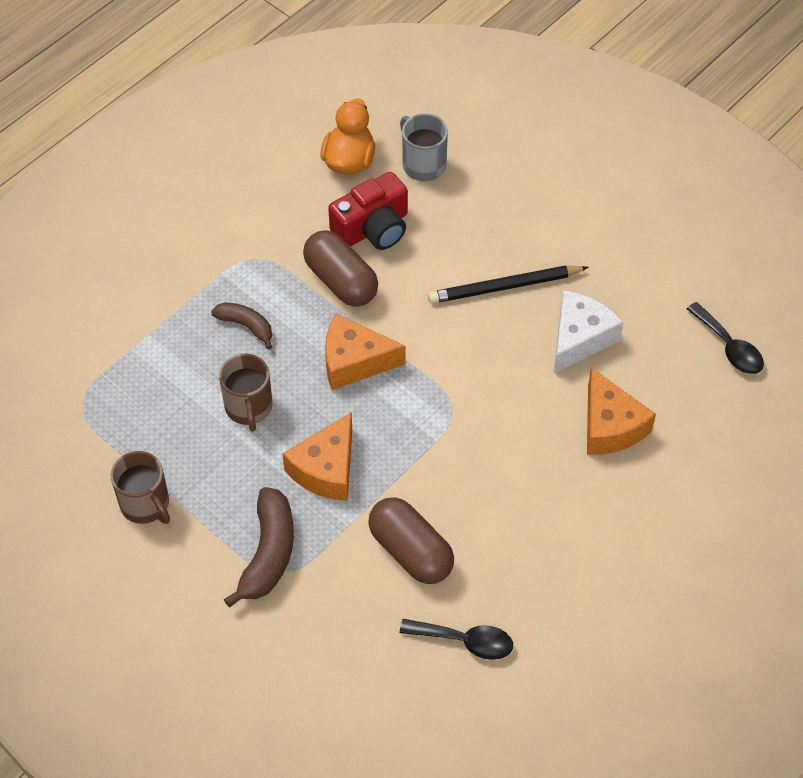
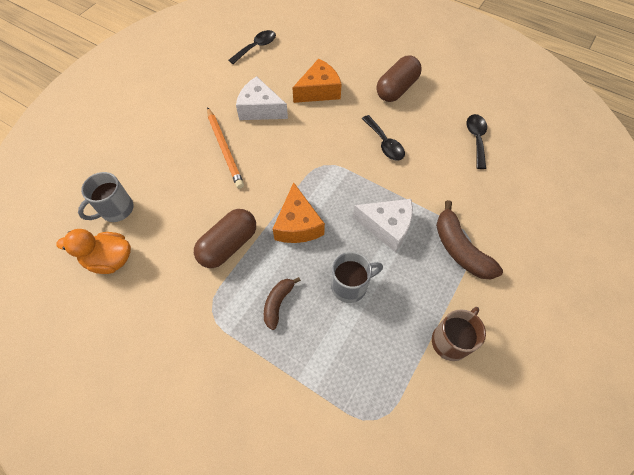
camera: 100 degrees left, 5 degrees up
(249, 407) = (350, 286): brown mug -> grey mug
(268, 553) = (460, 249): brown banana -> brown banana turned 120 degrees counterclockwise
(326, 469) = (387, 227): orange cheese -> white cheese
(373, 228) = (178, 232): red camera -> none
(410, 551) = (430, 172): brown capsule -> brown capsule (397, 89)
(479, 500) = (384, 143): none -> black spoon
(505, 287) = (224, 149): black pencil -> orange pencil

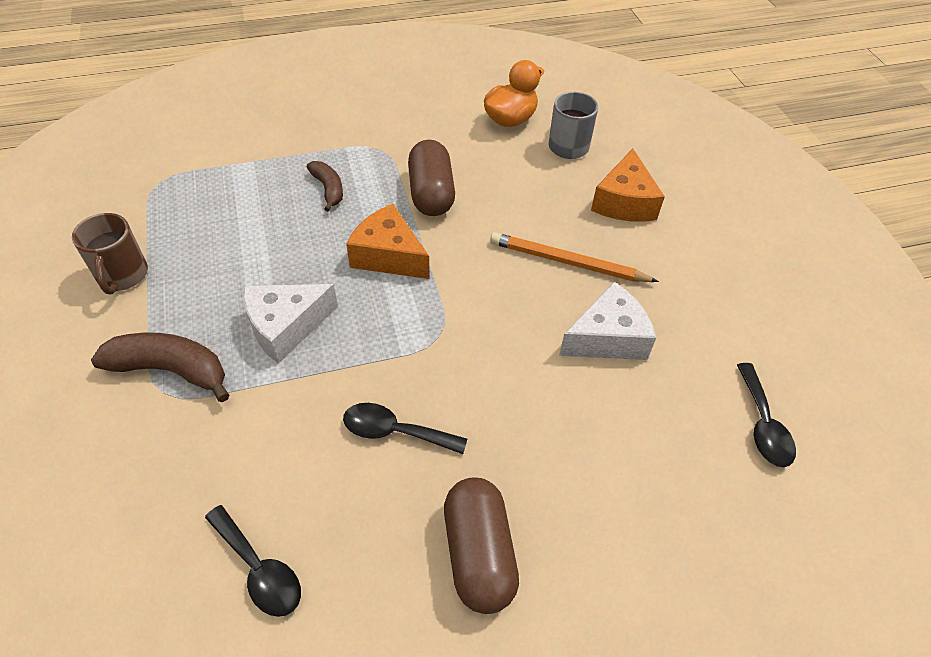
camera: 130 degrees right, 10 degrees down
(319, 90) = (580, 434): orange cheese -> orange cheese (624, 202)
(350, 286) = (272, 247): grey mug -> none

